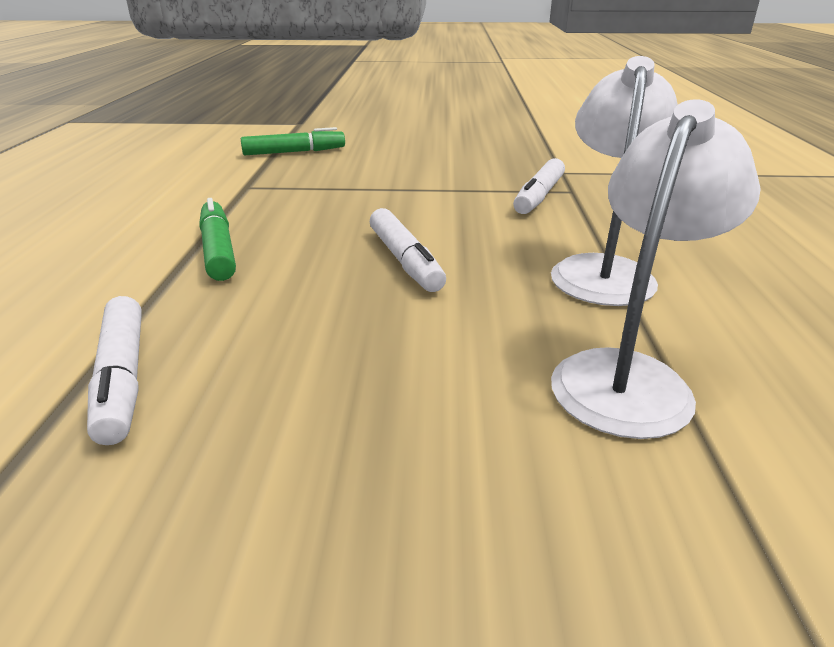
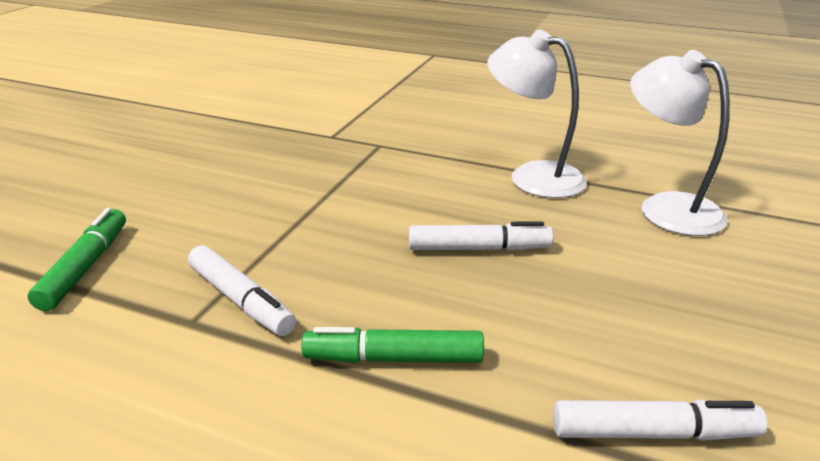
camera: 70 degrees left, 0 degrees up
(539, 196) = (380, 160): white marker -> white marker (241, 300)

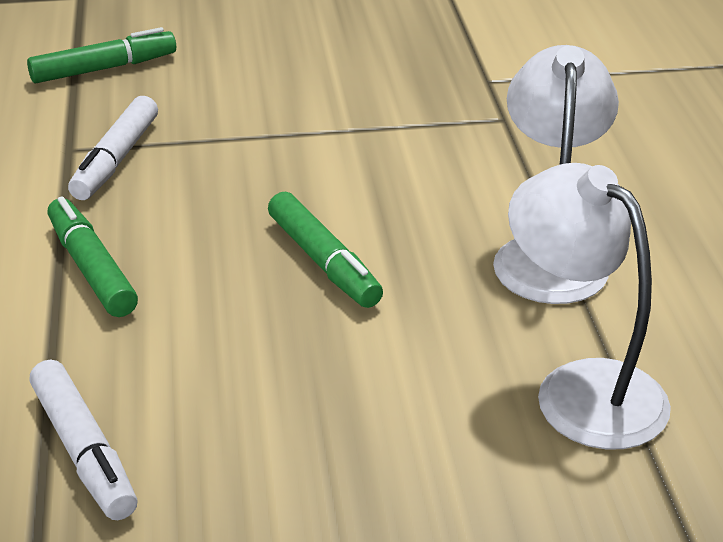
camera: 60 degrees right, 5 degrees up
(478, 248) = (323, 261): white marker -> green marker
(666, 207) = (581, 388): white lamp -> white lamp turned 60 degrees counterclockwise

